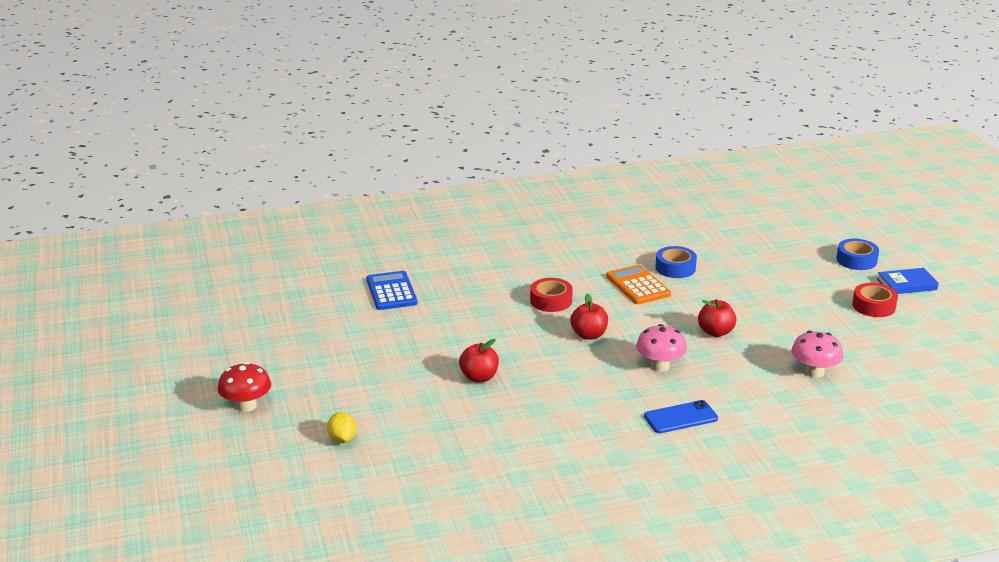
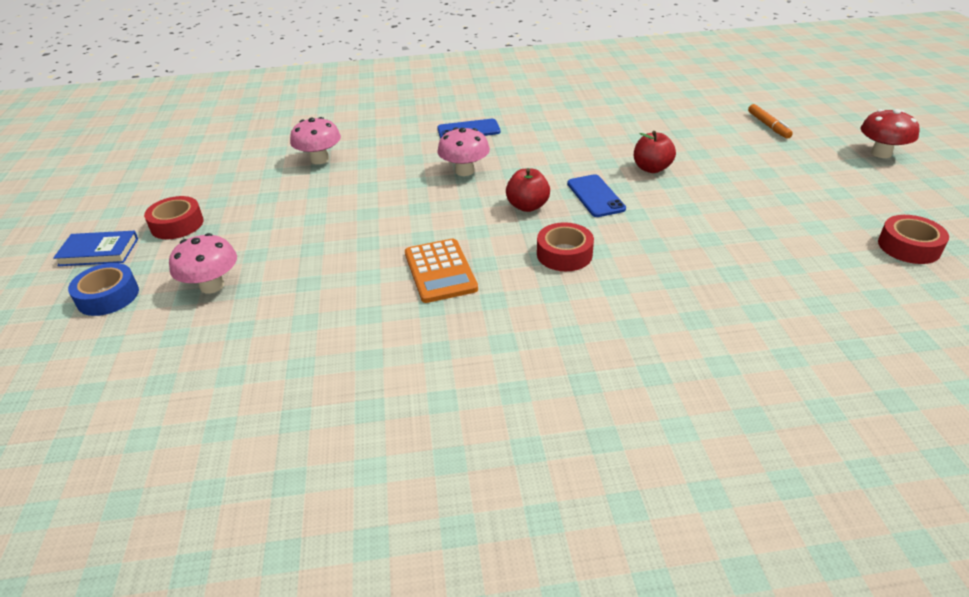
camera: 170 degrees left, 10 degrees up
(293, 319) = (909, 247): none -> red tape
(342, 439) = (768, 126): yellow lemon -> orange marker
(391, 291) = (792, 283): blue calculator -> none
(531, 347) = (595, 196): none -> blue phone
(675, 268) = (371, 299): blue tape -> none
(715, 332) = (384, 202): red apple -> none
(792, 269) = (212, 286): none -> pink mushroom

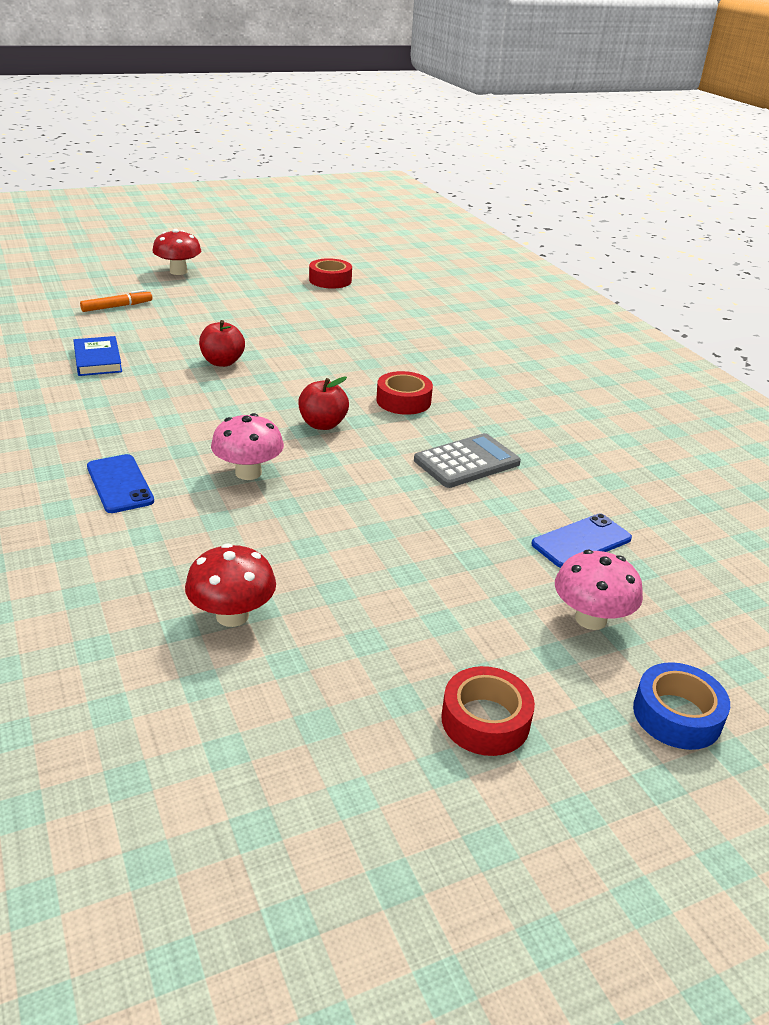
camera: 110 degrees left, 5 degrees down
(99, 252) = (602, 790): blue book -> blue book (97, 360)
(319, 159) = (232, 615): pink mushroom -> red mushroom
(440, 271) = (466, 462): orange calculator -> grey calculator
(595, 196) = (289, 389): blue phone -> blue phone (581, 541)

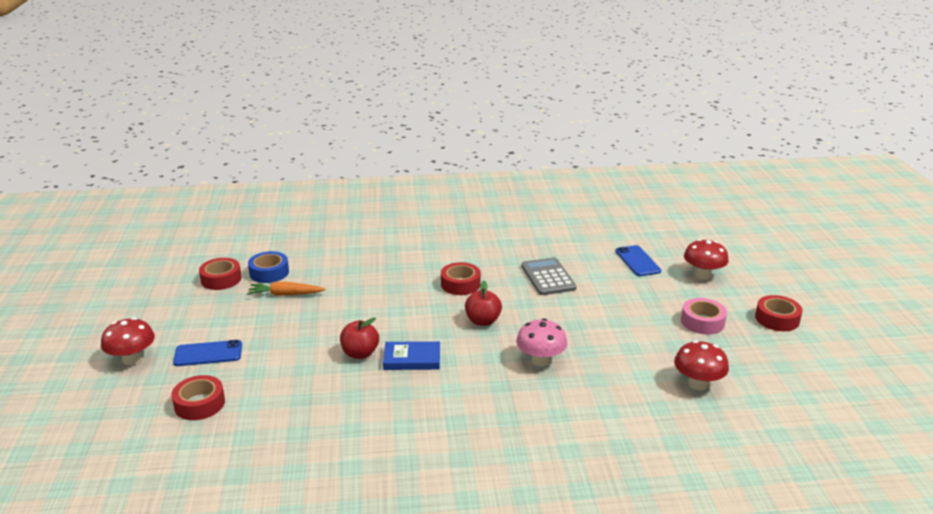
camera: 70 degrees left, 5 degrees down
(97, 360) = (321, 421): blue book -> blue book (412, 359)
(117, 307) = (199, 404): orange marker -> red tape
(120, 484) = (542, 419): blue phone -> blue phone (208, 353)
(319, 311) = (285, 294): none -> orange carrot
(422, 619) = (702, 322): none -> pink tape
(590, 619) = (703, 275): pink mushroom -> red mushroom
(677, 715) = (769, 271): blue tape -> blue tape (269, 272)

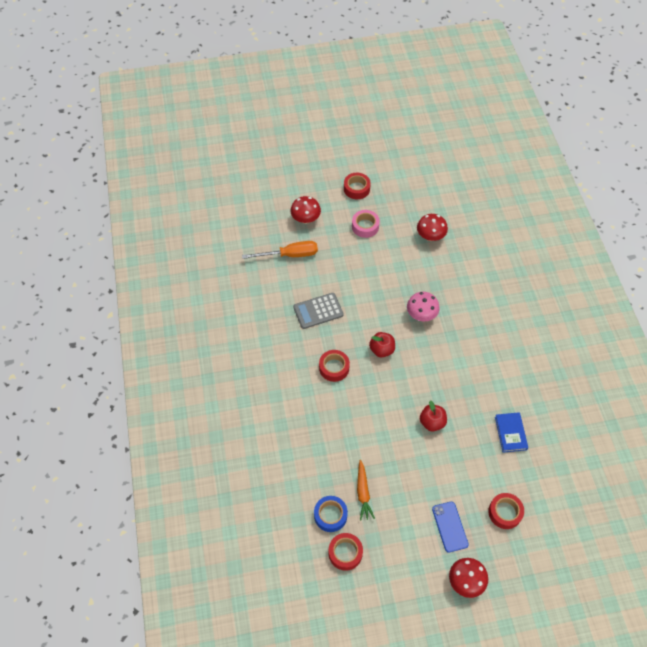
camera: 95 degrees left, 30 degrees up
(412, 359) = (432, 389): blue book -> blue book (510, 433)
(637, 261) = (289, 255): blue phone -> orange screwdriver

